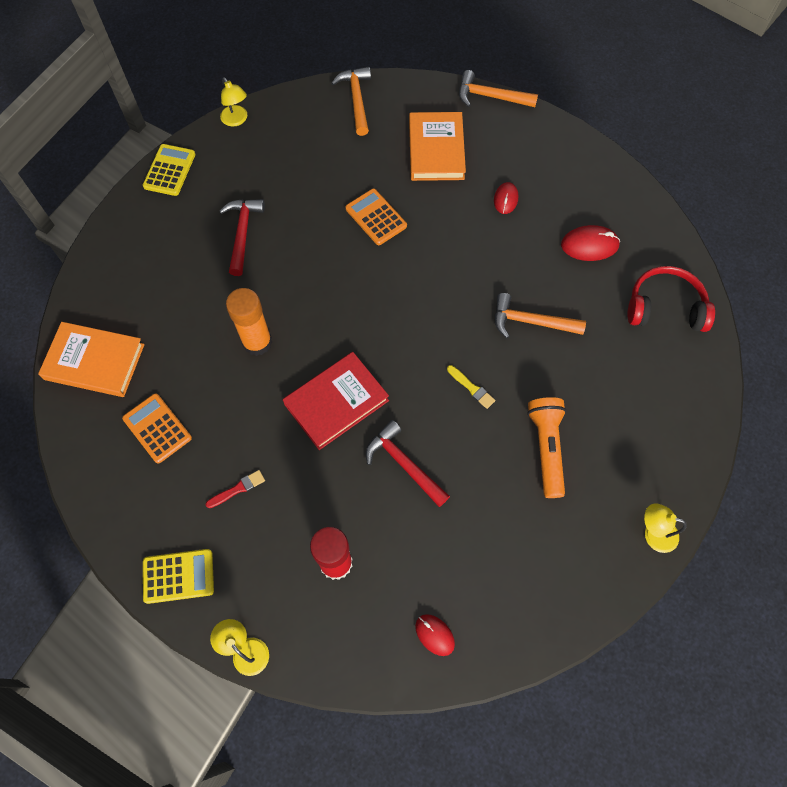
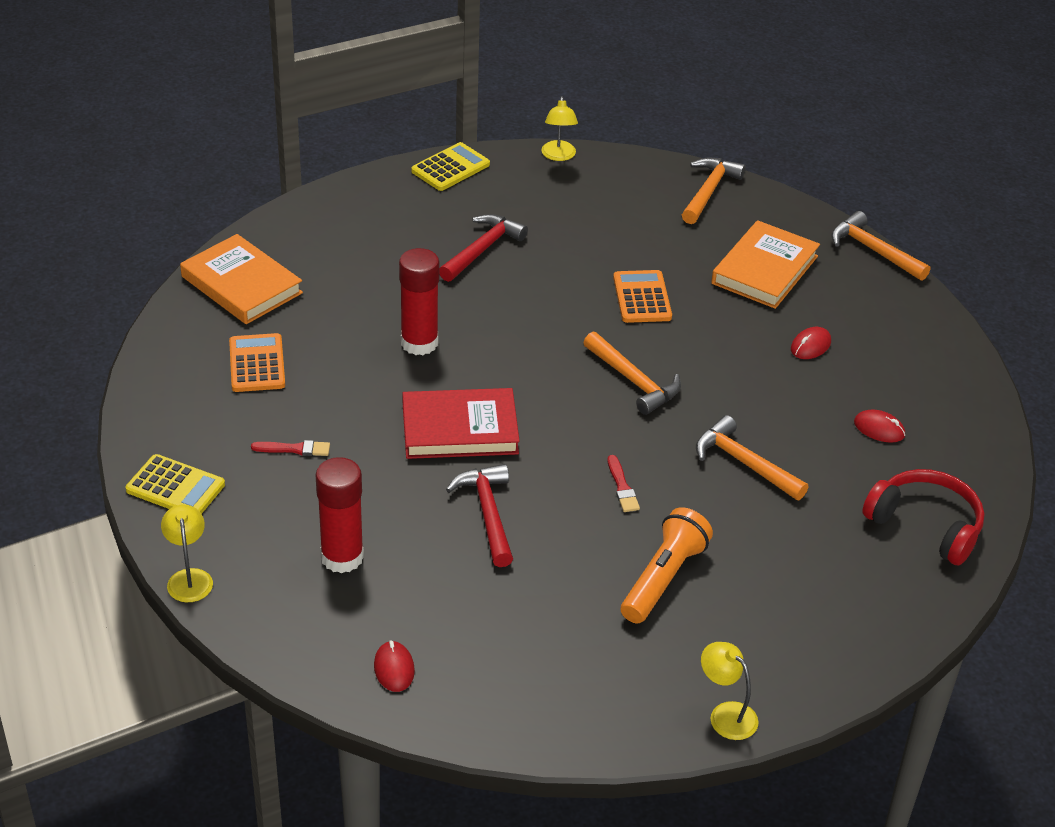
camera: 30 degrees right, 25 degrees down
(257, 342) = (419, 343): orange glue stick -> red glue stick
(419, 293) = (634, 381): none -> orange hammer
(471, 388) = (622, 487): yellow brush -> red brush
(589, 245) = (879, 429): red mouse -> red mouse, size x0.65

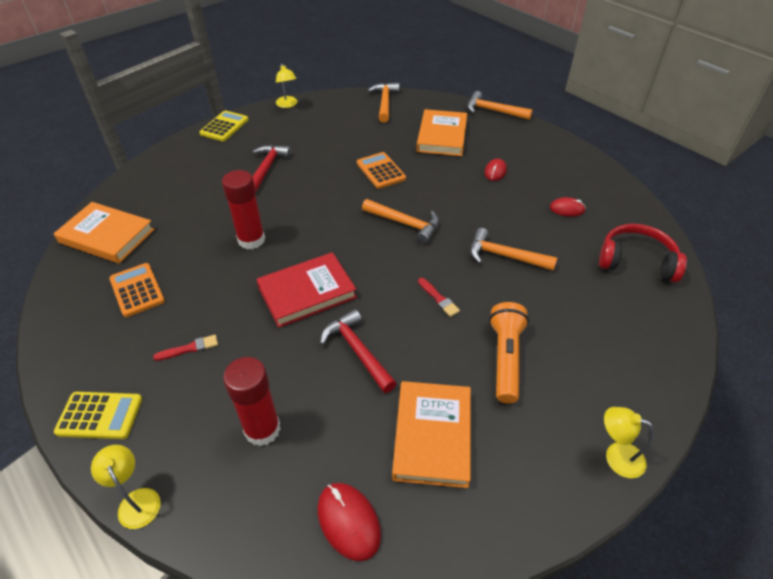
camera: 20 degrees left, 5 degrees up
(394, 668) = (348, 522): red mouse -> red mouse, size x1.53
(527, 625) = (432, 436): none -> orange book

